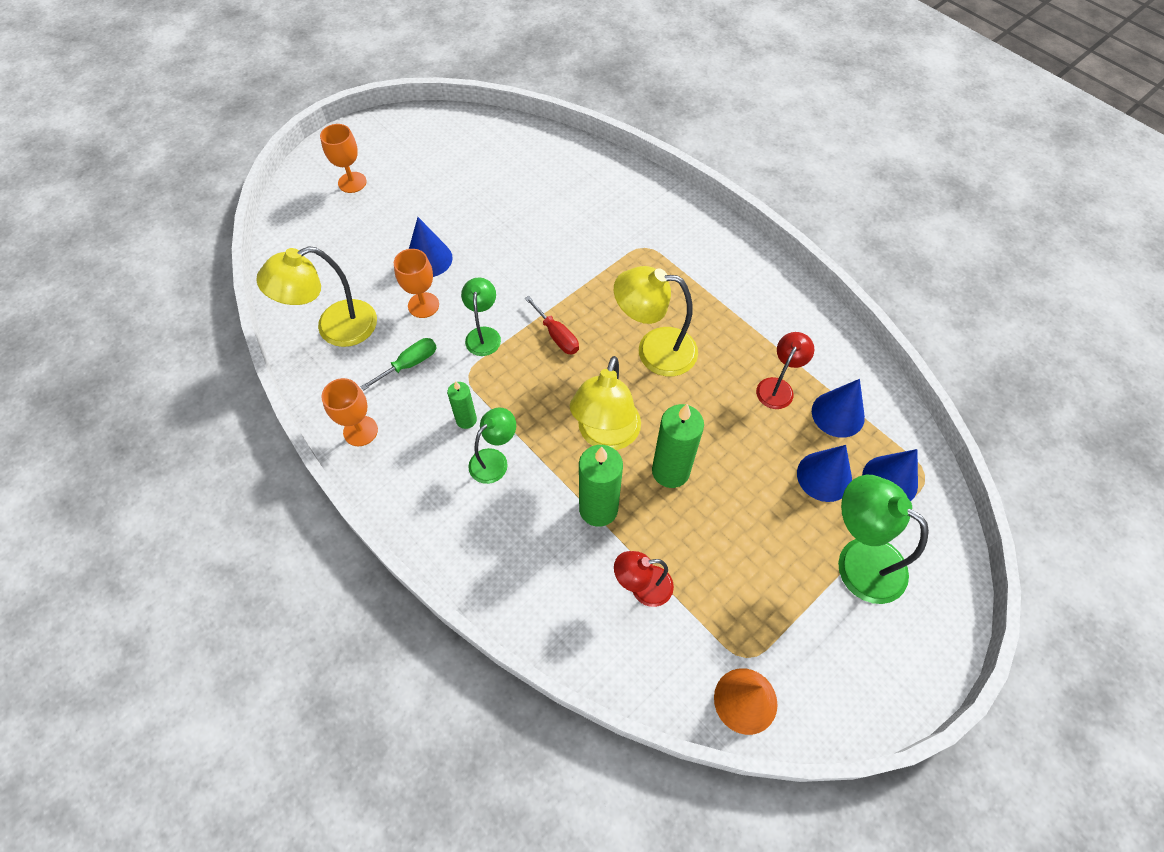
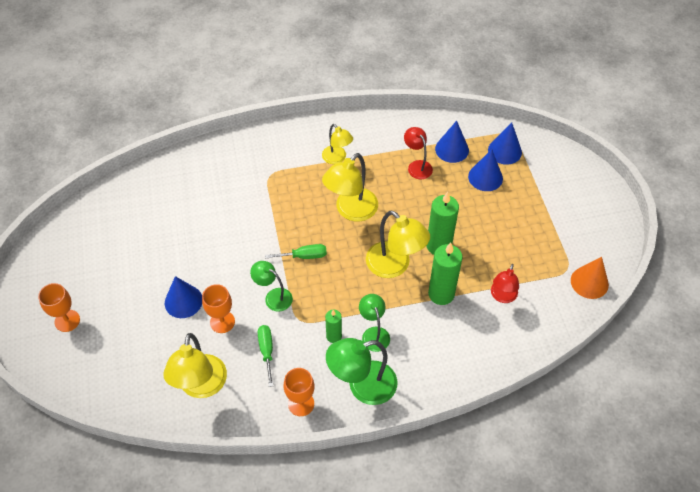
camera: 60 degrees left, 5 degrees down
(557, 335) = (304, 256): red screwdriver -> green screwdriver
(720, 298) = (337, 158): none -> yellow lamp
(858, 560) = (541, 190): green lamp -> green lamp (362, 386)

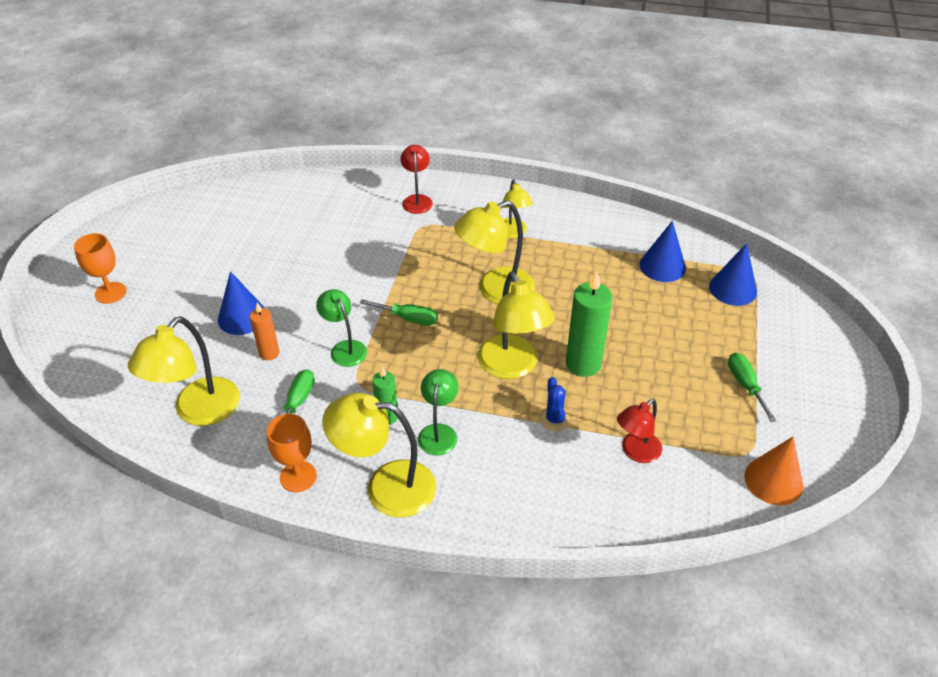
camera: 25 degrees right, 10 degrees down
(222, 322) = (269, 353): orange goblet -> orange candle
(362, 386) = (386, 487): green lamp -> yellow lamp
(417, 166) = (607, 270): red lamp -> red lamp (417, 200)
(441, 294) = (554, 419): green candle -> blue cactus
(485, 177) = (690, 309): blue cone -> none
(544, 222) = (745, 385): none -> green screwdriver

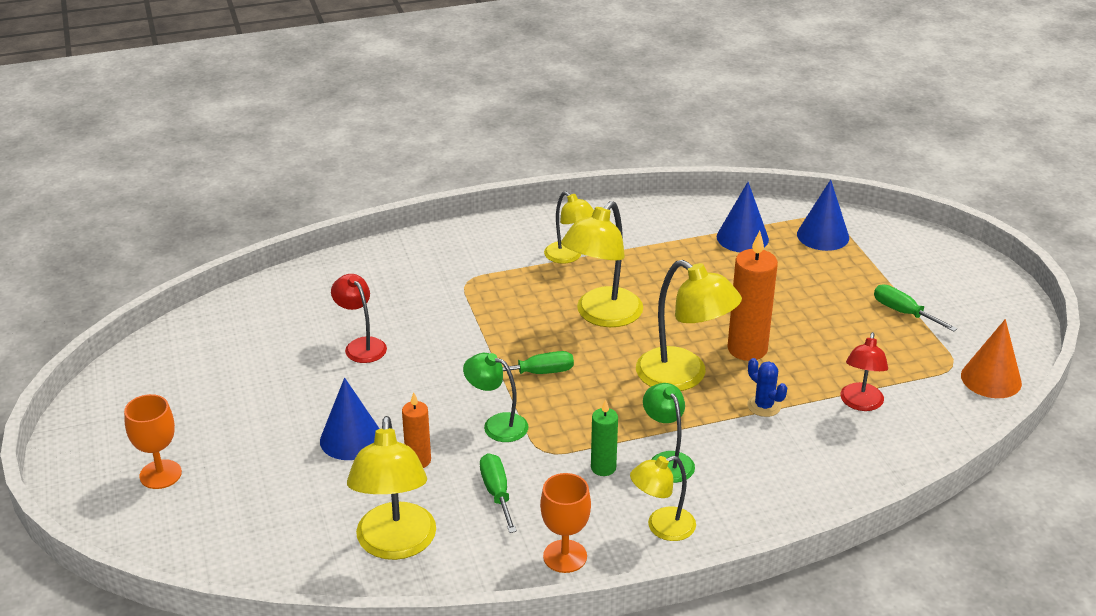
camera: 30 degrees left, 10 degrees down
(386, 487) = (662, 527): yellow lamp -> yellow lamp, size x0.60
(417, 200) = (435, 258): red lamp -> red lamp (361, 345)
(583, 364) = (747, 349): green candle -> orange candle

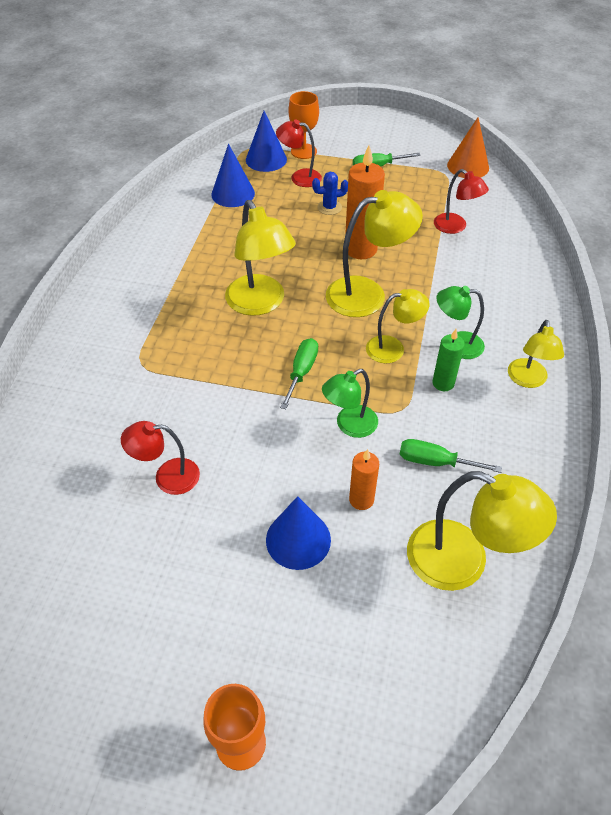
camera: 60 degrees left, 15 degrees up
(565, 556) = (532, 450): orange goblet -> orange goblet (303, 151)
(568, 256) = (167, 289): yellow lamp -> yellow lamp (393, 348)
(764, 406) = (428, 270): blue cactus -> blue cactus (329, 207)
(819, 267) = (299, 177): none -> red lamp

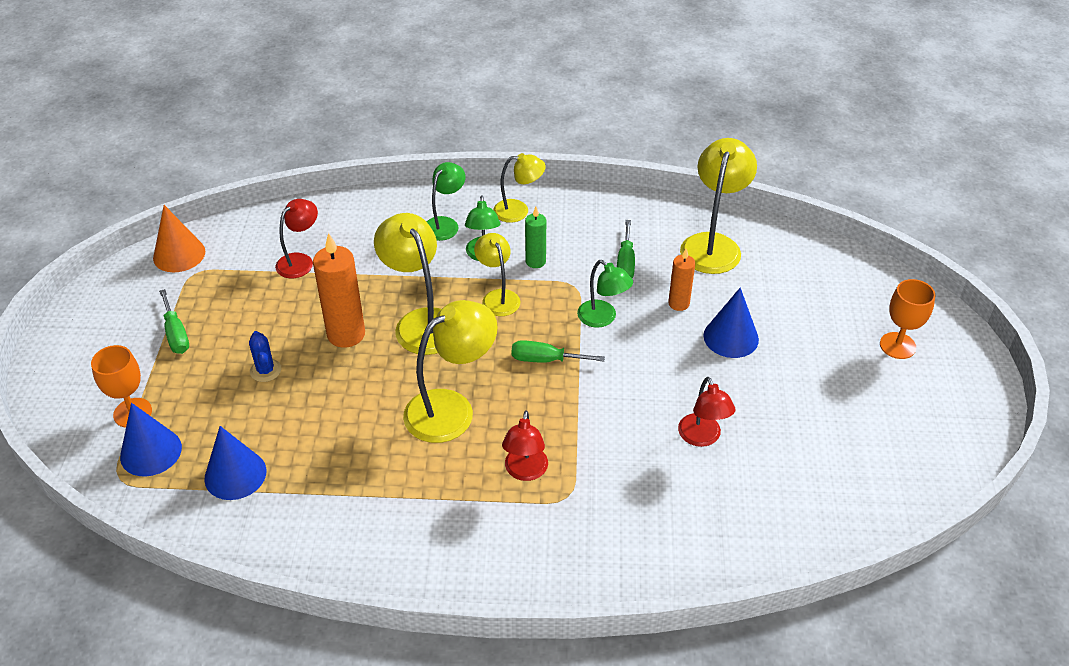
camera: 100 degrees left, 5 degrees down
(299, 177) = (197, 408): red lamp -> red lamp (525, 471)
(505, 321) = (445, 224): none -> green lamp

